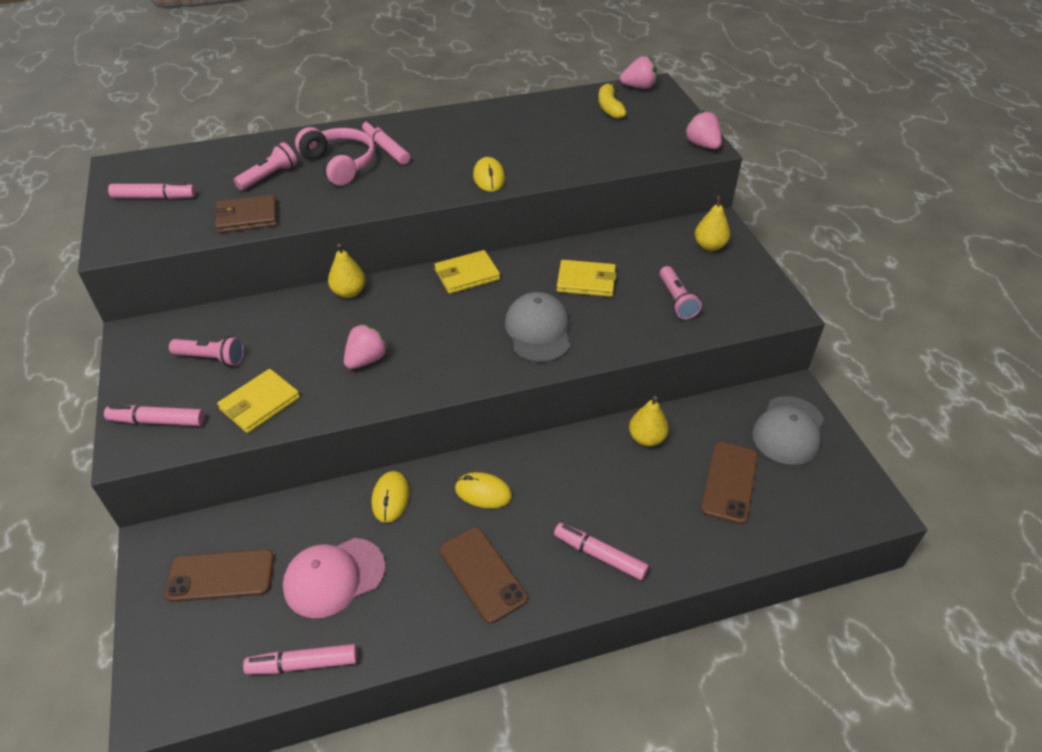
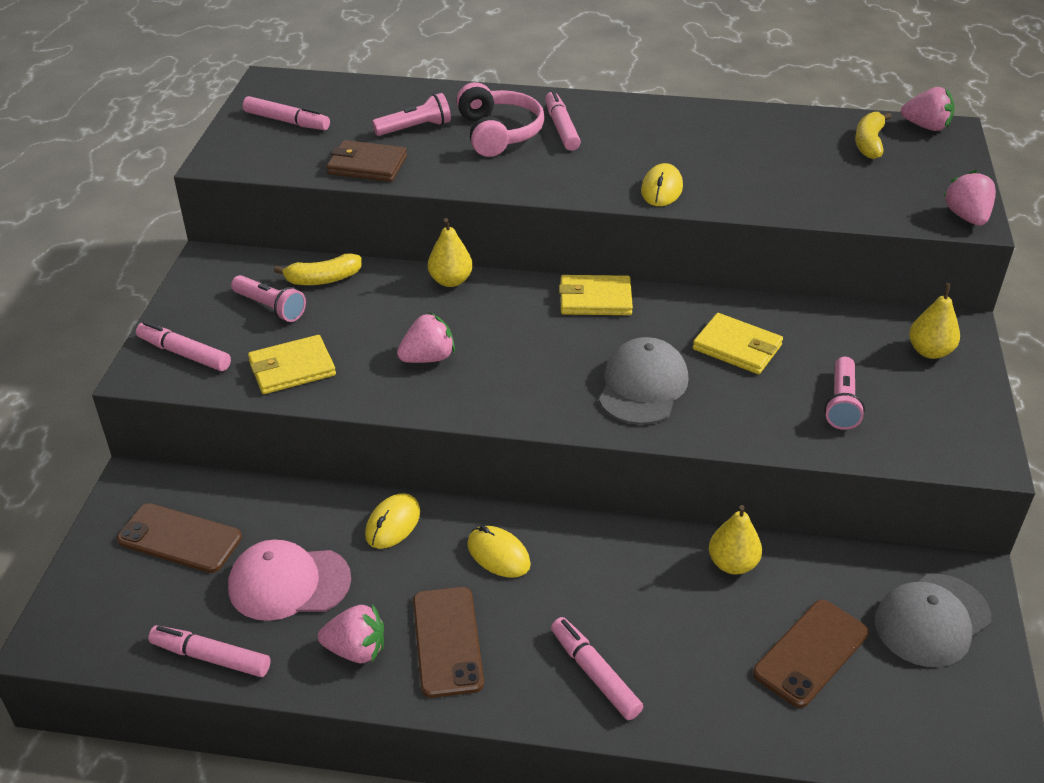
camera: 25 degrees right, 5 degrees down
(244, 321) = (323, 279): none -> yellow banana
(417, 609) = (356, 650): none -> pink strawberry

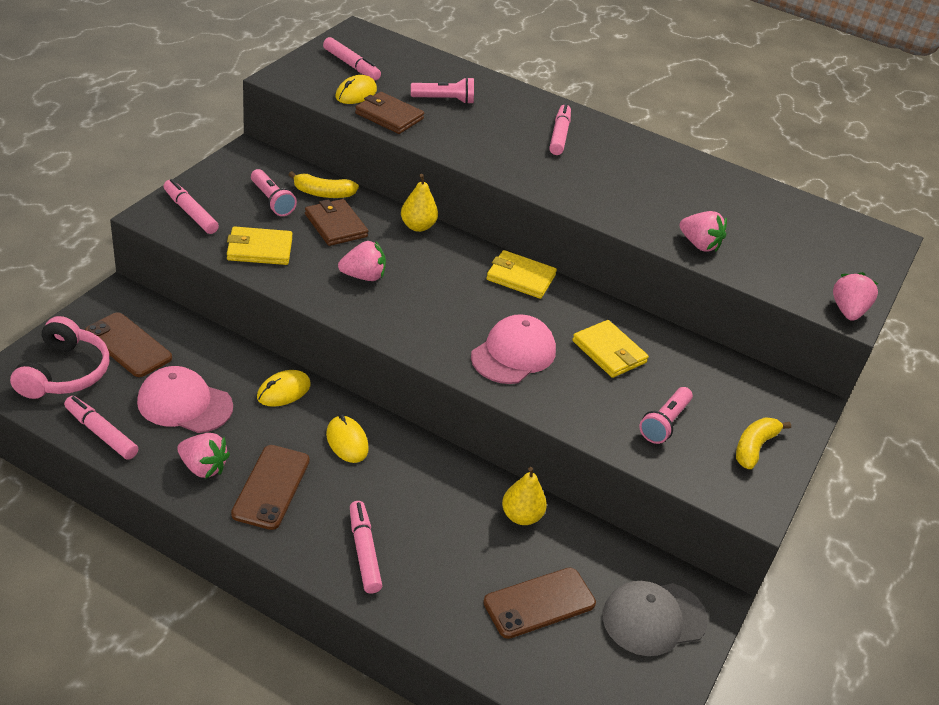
camera: 15 degrees right, 0 degrees up
(360, 311) = (335, 225): none -> brown wallet
(498, 133) = (506, 124): pink headphones -> pink headphones (64, 372)
(642, 386) = (513, 354): grey cap -> pink cap
(661, 189) = (606, 207): yellow mouse -> yellow mouse (356, 93)
(869, 143) = (808, 227): yellow banana -> yellow banana (754, 447)
(926, 127) = (868, 229): pink strawberry -> pink strawberry (699, 245)
(929, 351) = (768, 410): yellow pear -> none

